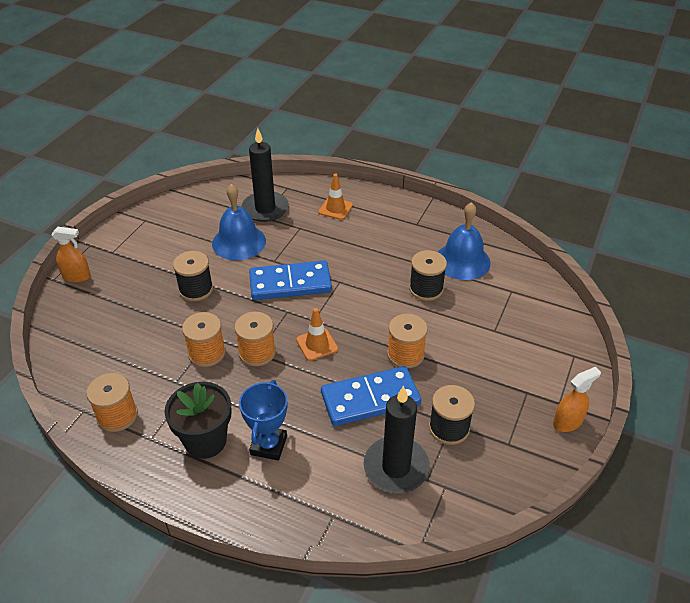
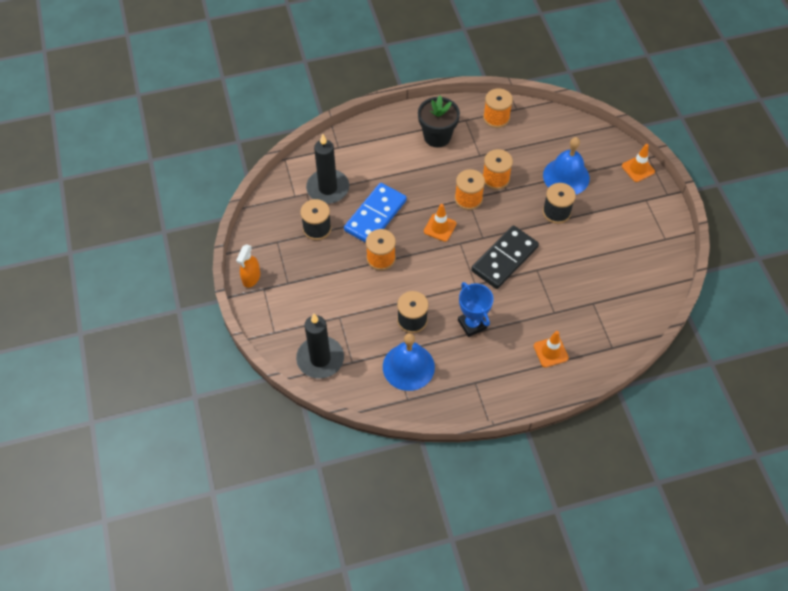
camera: 140 degrees right, 15 degrees up
(77, 276) = (638, 169): orange spray bottle -> orange traffic cone
(239, 242) = (579, 267): blue bell -> blue bell (566, 176)
(265, 209) = (600, 312): black candle -> black candle (320, 359)
(268, 445) = (403, 155): blue trophy -> blue trophy (472, 324)
(290, 283) = (504, 259): blue domino -> black domino

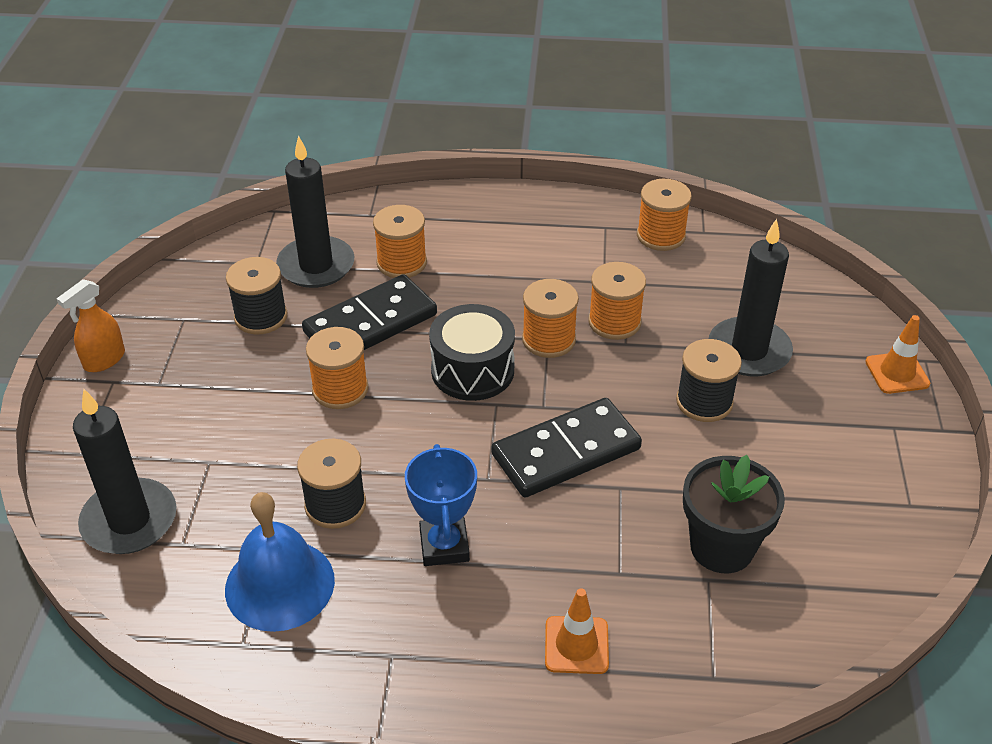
camera: 20 degrees right, 15 degrees down
(371, 173) = (401, 263): none -> orange spool
(375, 215) = (370, 323): blue domino -> black domino
(437, 136) = (543, 238): black flower pot -> black flower pot (721, 547)
(440, 227) = (472, 370): orange traffic cone -> black drum
(566, 176) = (749, 351): blue bell -> black candle

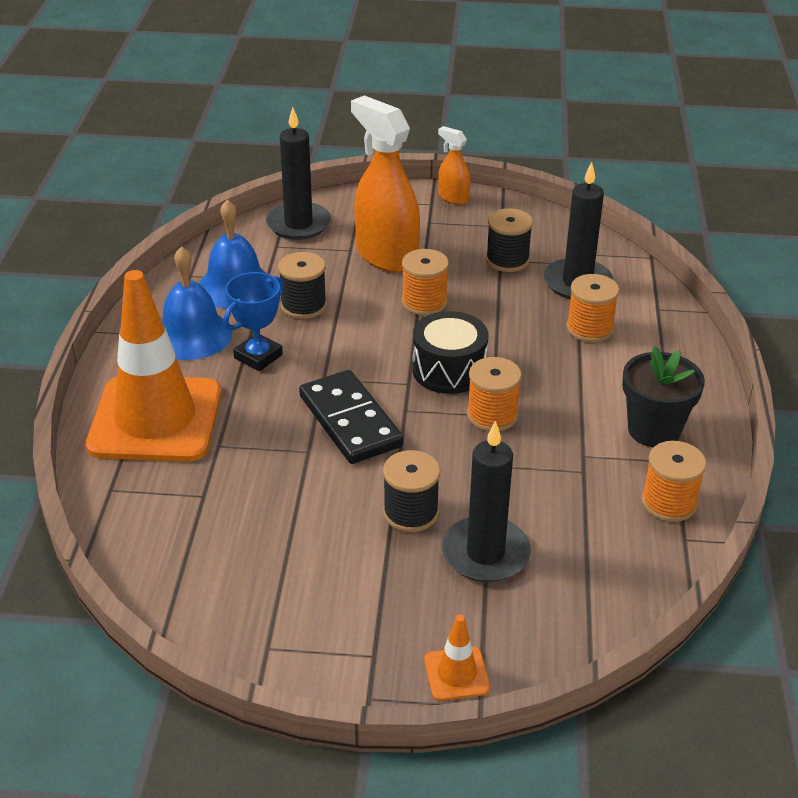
camera: 90 degrees right, 5 degrees down
(232, 424) = (386, 256): none -> orange spray bottle
(370, 323) = (505, 314): black domino -> none
(394, 624) = (192, 335): none -> blue bell
(444, 546) = (258, 356): blue trophy -> blue trophy turned 45 degrees counterclockwise
(576, 645) = (155, 419): orange traffic cone -> orange traffic cone, size x2.49
(614, 322) = (521, 459): orange spool -> none
(721, 547) = (234, 507): black flower pot -> black flower pot (654, 430)

